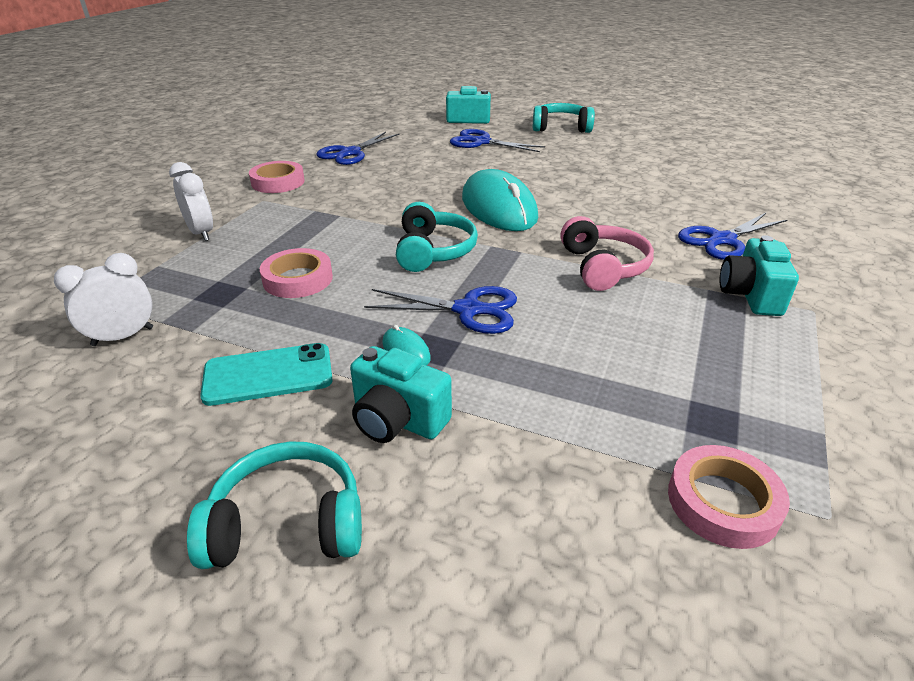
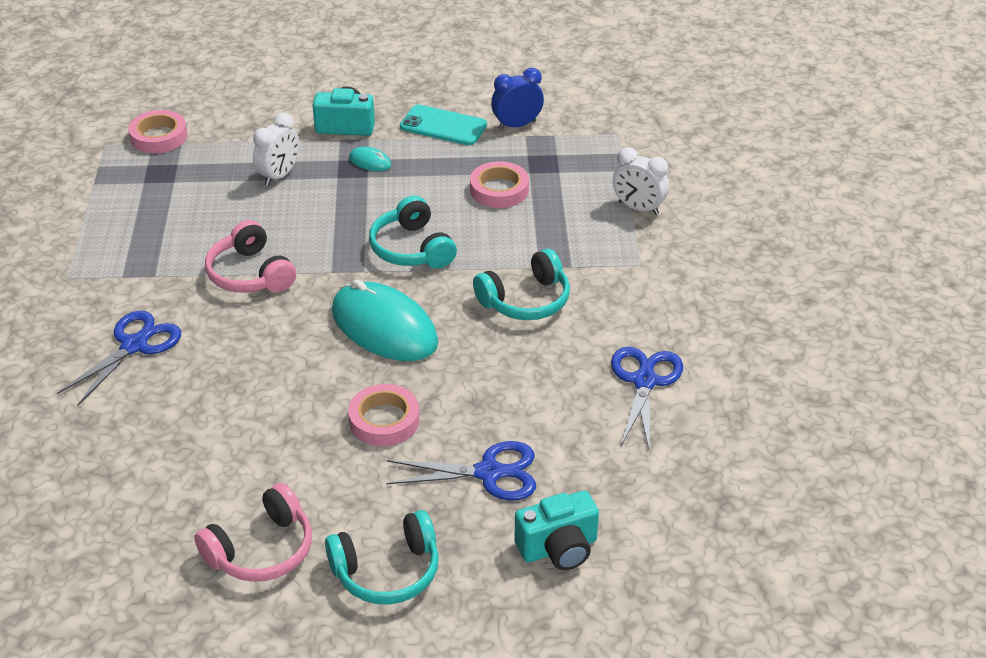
camera: 155 degrees right, 5 degrees up
(123, 336) = (563, 120): white clock -> white clock (279, 176)
(182, 347) = (517, 125): none -> blue clock
(268, 375) = (443, 126): turquoise phone -> turquoise phone turned 60 degrees clockwise
(278, 182) = (661, 296): pink tape -> pink tape (384, 420)
(287, 523) = (365, 78): turquoise headphones -> turquoise headphones (526, 300)
(468, 310) = (345, 201): blue scissors -> none
(628, 142) = (262, 550): none -> pink headphones
(750, 295) = (118, 278): turquoise camera -> none

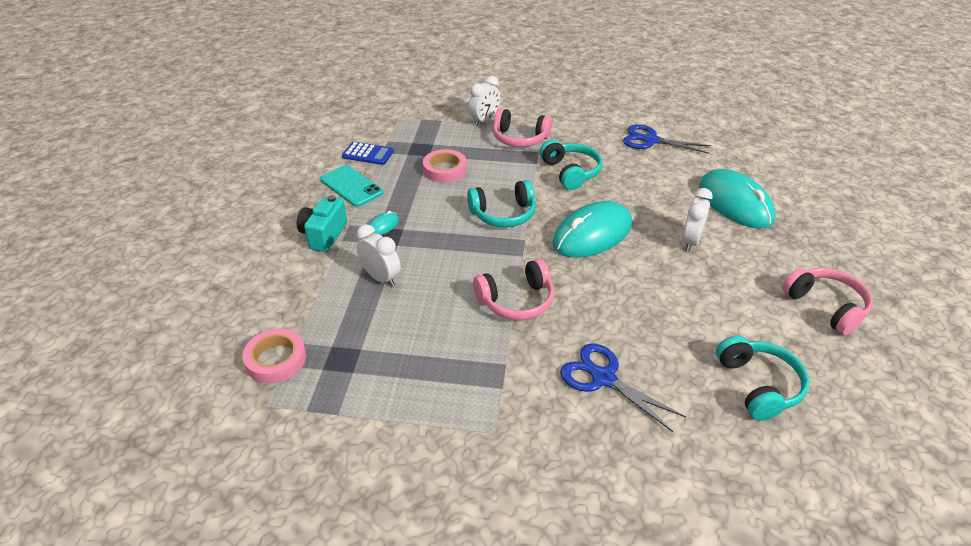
camera: 80 degrees left, 0 degrees up
(384, 420) = (690, 241): pink tape -> white clock
(387, 571) = (829, 250): turquoise headphones -> turquoise headphones (758, 385)
(443, 126) = (351, 186): turquoise phone -> turquoise phone turned 75 degrees counterclockwise
(489, 473) = (735, 203): blue scissors -> turquoise mouse
(517, 125) = (368, 154): blue clock -> blue calculator
(558, 548) = (792, 185): turquoise camera -> none
(600, 246) = (519, 138): none -> pink headphones

